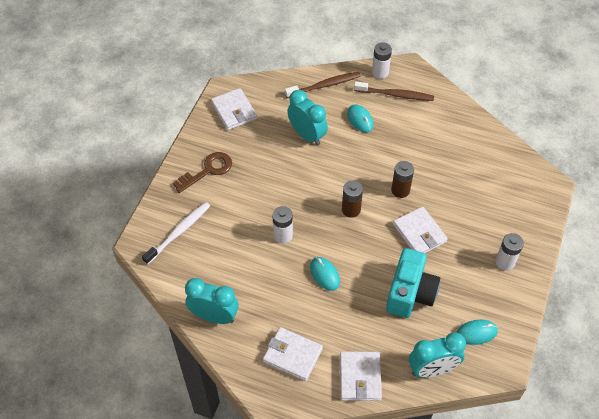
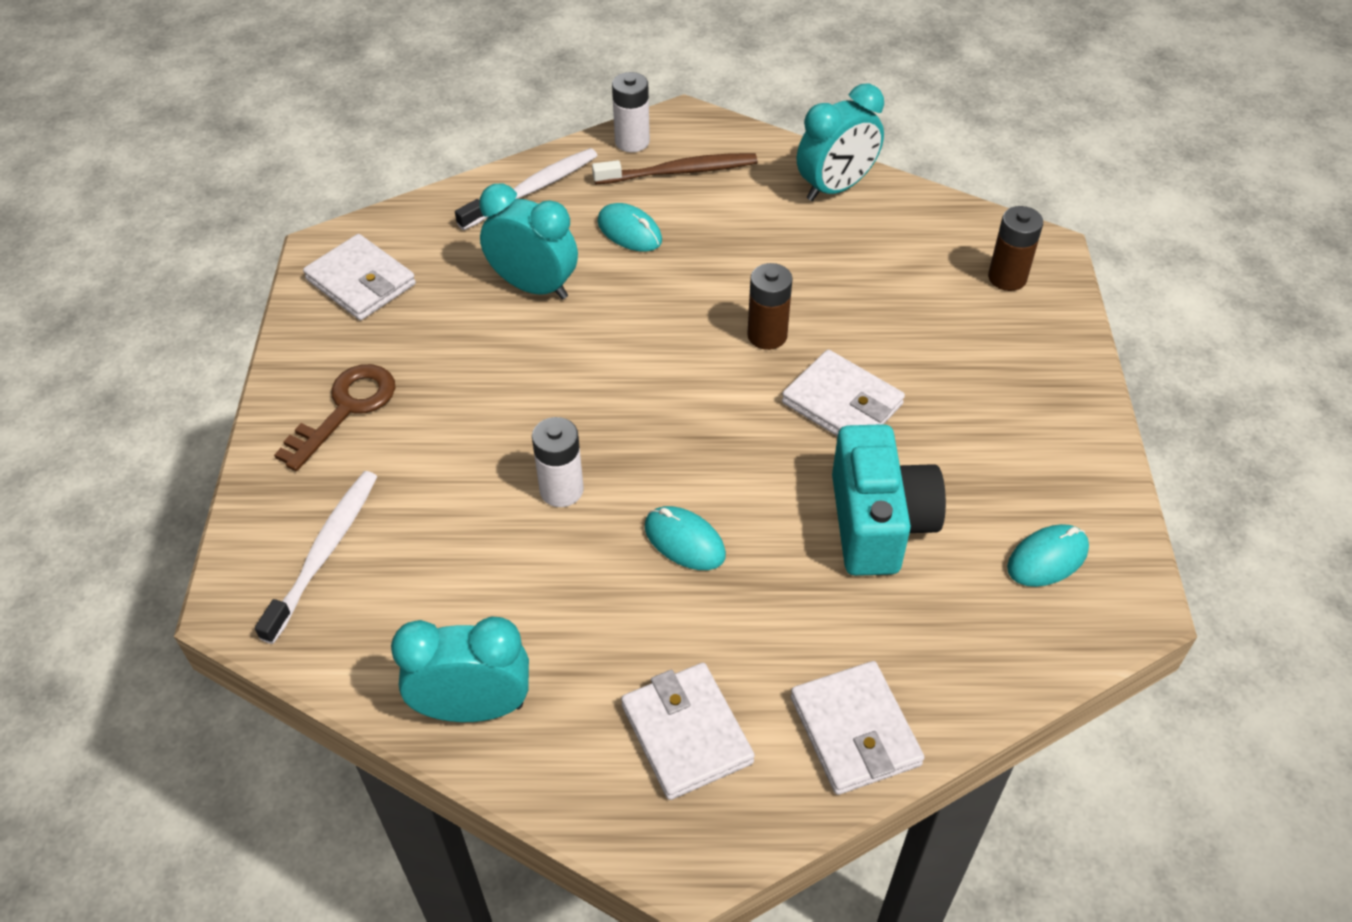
camera: 20 degrees left, 5 degrees down
(292, 355) = (686, 733): white wallet -> white wallet turned 60 degrees clockwise
(324, 85) = (532, 190): brown toothbrush -> white toothbrush
(351, 209) = (684, 399): brown battery -> brown battery (1007, 278)
(432, 369) = (996, 661): turquoise clock -> turquoise clock (835, 188)
(505, 262) = (1032, 407): white battery -> none

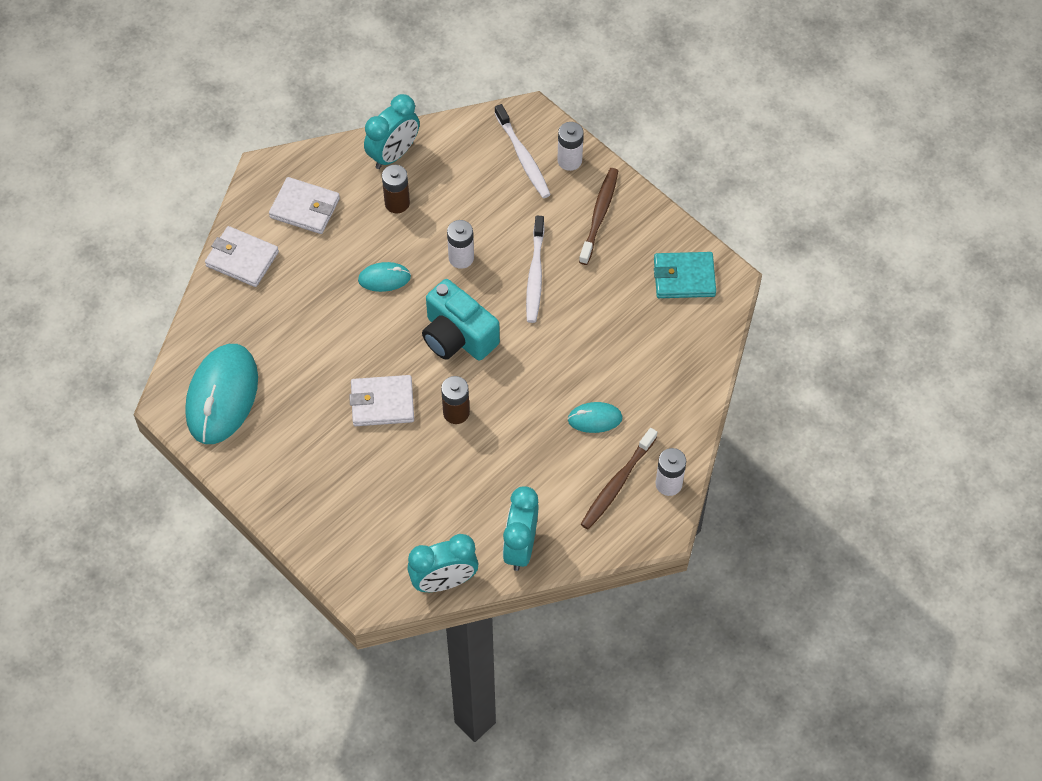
camera: 135 degrees right, 10 degrees up
(281, 500) = (569, 160): none -> white battery
(345, 410) = (599, 215): brown key -> brown toothbrush
(361, 282) = (684, 277): white wallet -> turquoise wallet
(532, 190) = (678, 402): white toothbrush -> white toothbrush (535, 275)
(534, 287) = (600, 345): turquoise clock -> turquoise clock (444, 581)
(878, 523) = (310, 354): turquoise camera -> turquoise camera (457, 336)
(1007, 278) = (369, 556): brown battery -> brown battery (397, 203)
(1047, 558) = (222, 396): turquoise mouse -> turquoise mouse, size x2.08

